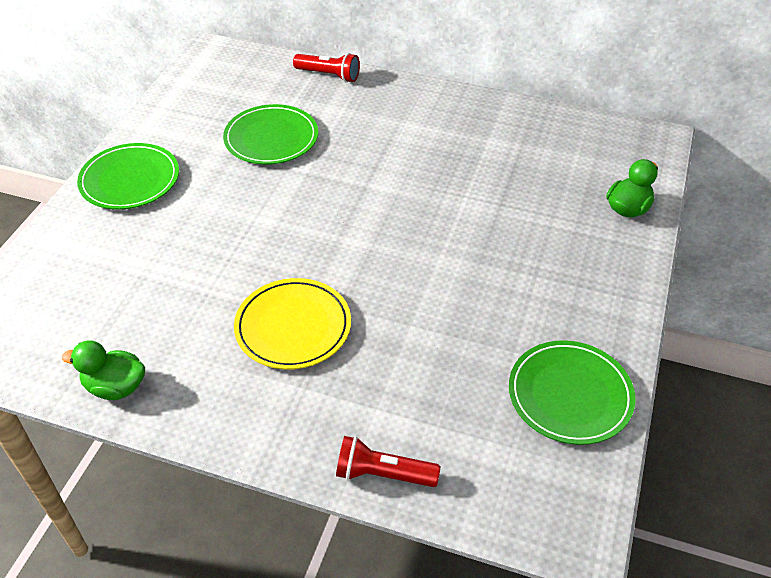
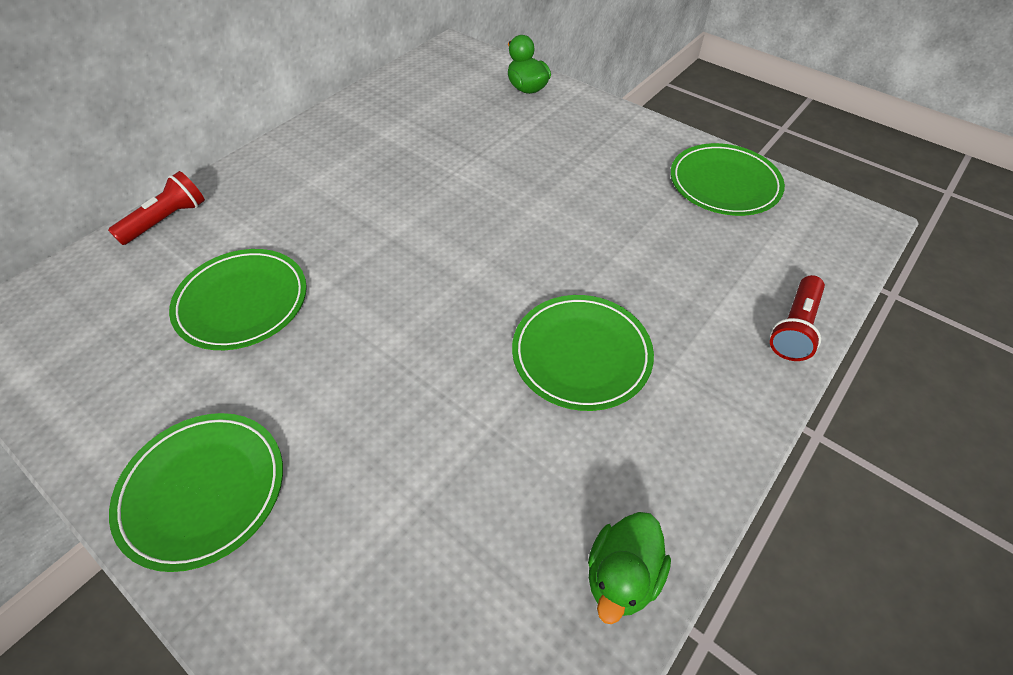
camera: 70 degrees left, 5 degrees up
(293, 327) = (581, 354): yellow plate -> green plate

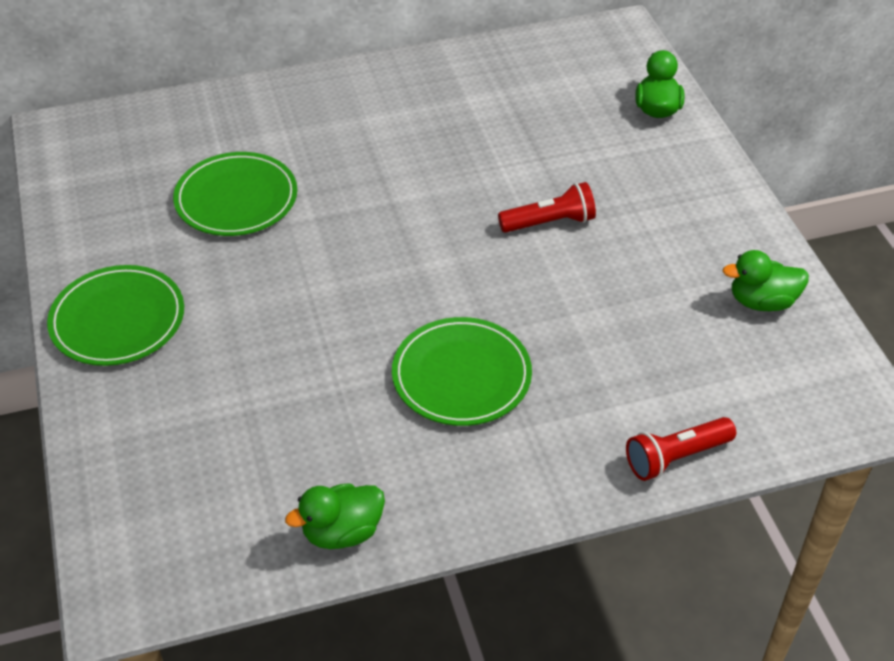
camera: 35 degrees right, 5 degrees down
(167, 220) = (229, 101): red flashlight -> red flashlight (550, 222)
(724, 184) = (762, 301): green plate -> green duck

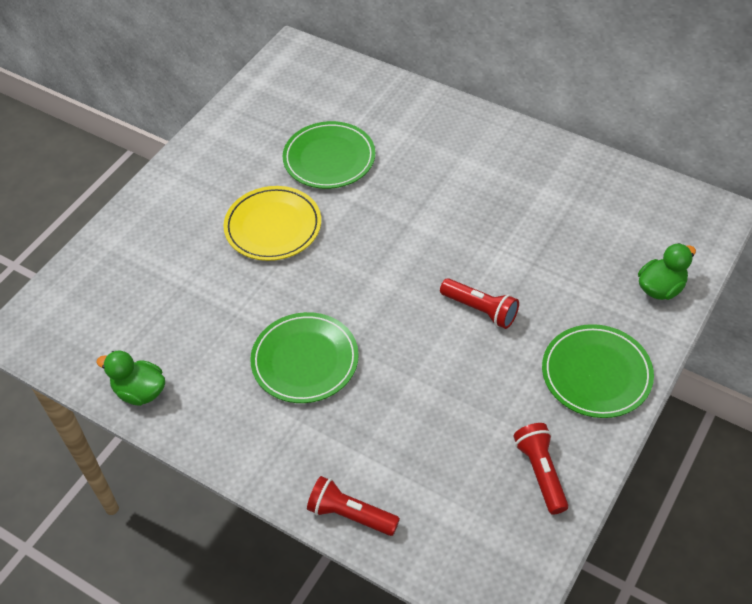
camera: 50 degrees right, 5 degrees up
(118, 320) = (189, 186): green plate -> green plate (596, 374)
(265, 292) = (273, 226): none -> yellow plate
(762, 301) = (540, 472): green duck -> red flashlight

